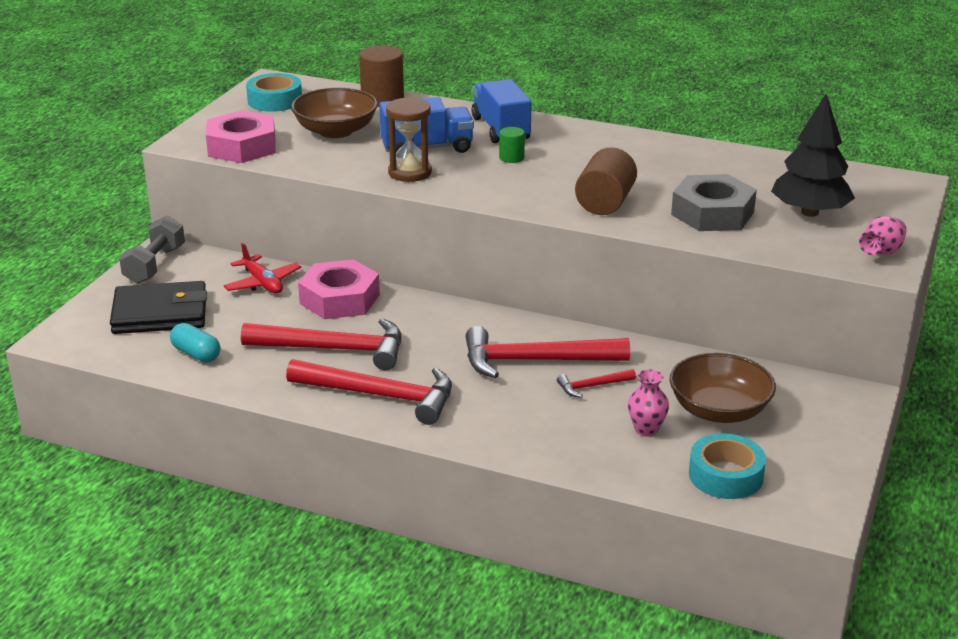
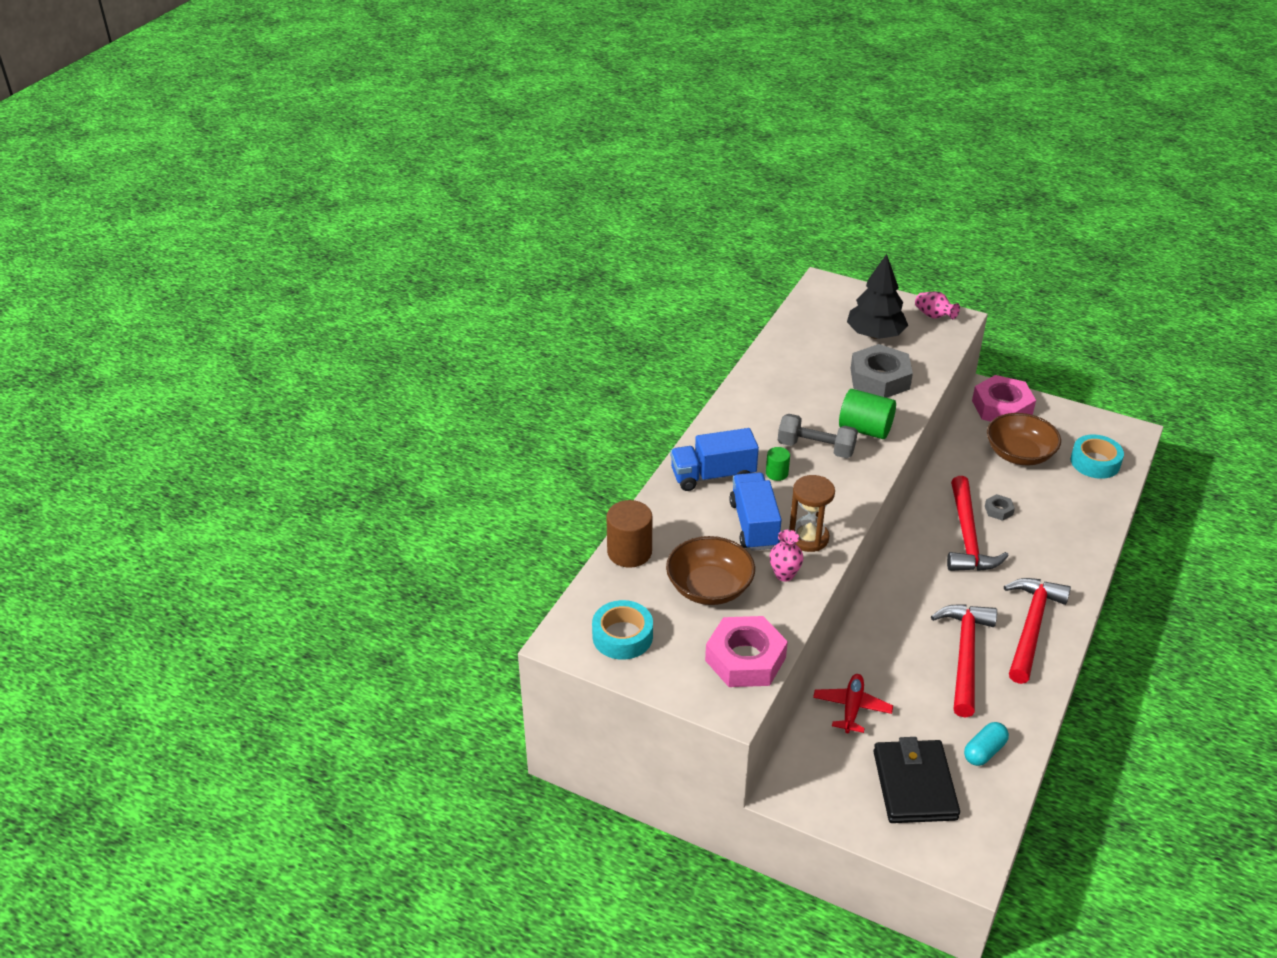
camera: 85 degrees left, 10 degrees up
(154, 265) = (817, 798): grey dumbbell -> grey dumbbell (816, 448)
(262, 283) = (852, 708): red plane -> red plane turned 45 degrees counterclockwise
(339, 299) = (879, 652): pink nut -> pink nut (1002, 407)
(592, 386) = (998, 510): red hammer -> grey nut
(605, 203) = (865, 429): brown cylinder -> green cylinder
(646, 429) = (1049, 490): pink vase -> pink vase (784, 574)

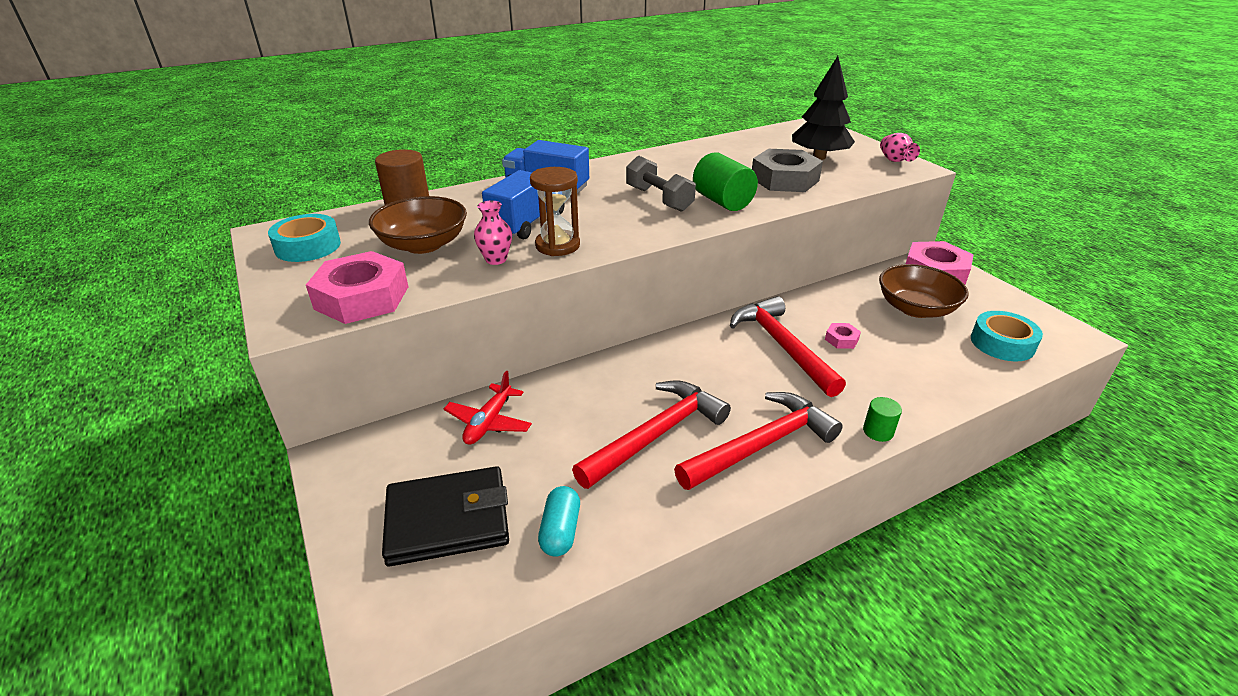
camera: 35 degrees right, 5 degrees down
(777, 473) = (600, 202): green cylinder -> green cylinder (878, 431)
(852, 708) = (489, 422): red plane -> red plane turned 150 degrees clockwise
(914, 785) = (448, 520): black wallet -> black wallet turned 45 degrees clockwise
(967, 537) = (782, 346): red hammer -> red hammer turned 120 degrees clockwise
(984, 751) = (560, 531): turquoise capsule -> turquoise capsule turned 75 degrees counterclockwise
(998, 510) = (841, 339): grey nut -> pink nut

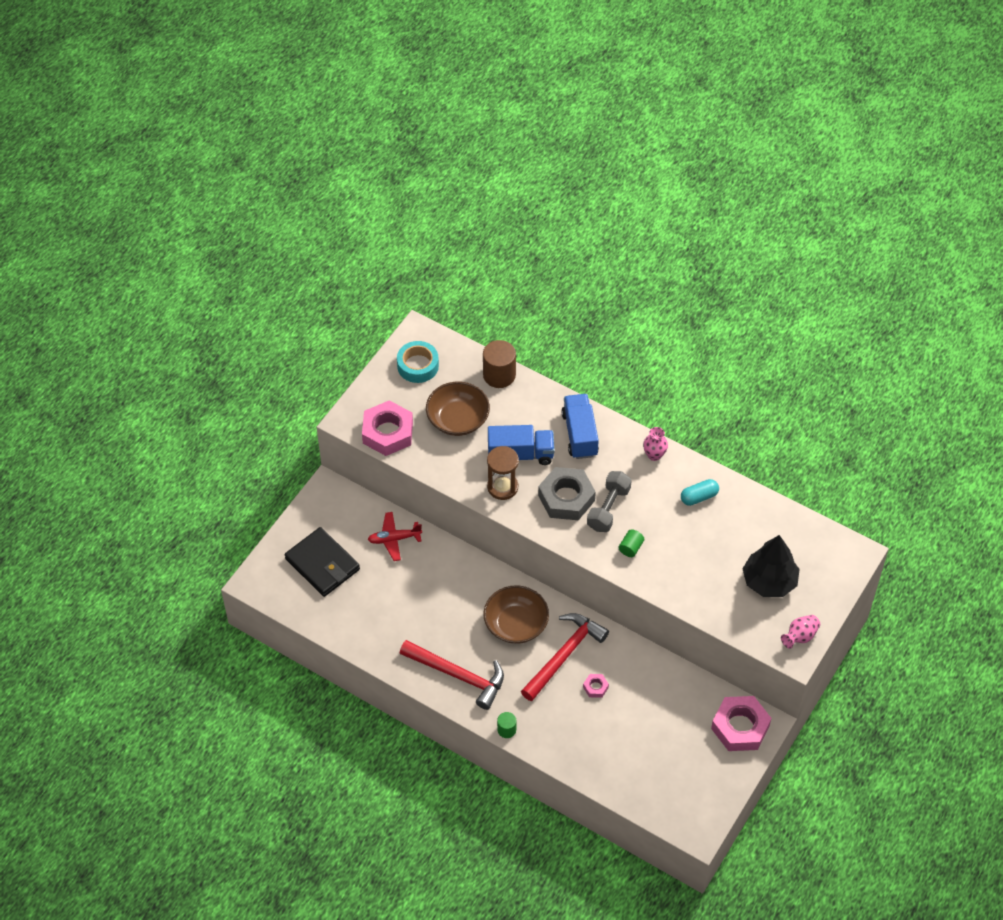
camera: 60 degrees right, 20 degrees up
(496, 259) = (465, 466): pink vase -> pink vase (654, 455)
(560, 531) = (344, 613): turquoise capsule -> turquoise capsule (699, 497)
(656, 435) = (434, 622): red hammer -> none
(722, 202) = (631, 548): green cylinder -> green cylinder, size x0.54
(784, 179) = (701, 572): grey nut -> grey nut (566, 498)
(915, 308) = (670, 724): brown bowl -> brown bowl (516, 624)
(1002, 343) = (655, 785): turquoise tape -> none

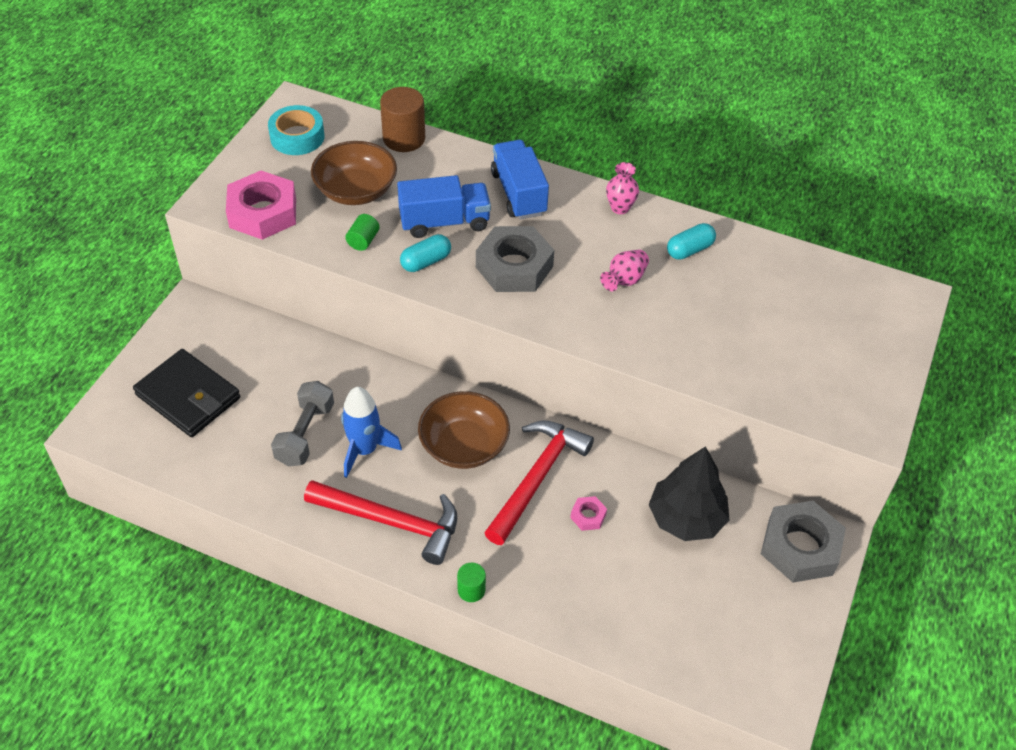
camera: 10 degrees left, 5 degrees down
(394, 539) = (285, 356): red plane -> none
(445, 620) = (364, 450): none -> blue rocket
(502, 487) = (426, 261): brown hourglass -> turquoise capsule
(608, 508) = (573, 274): grey dumbbell -> grey dumbbell (305, 434)
(631, 548) = (613, 318): green cylinder -> green cylinder (363, 241)
(740, 727) = (800, 547): pink nut -> grey nut
(769, 581) = (810, 340): black tree -> black tree (686, 518)
(800, 636) = (873, 406): pink vase -> pink vase (624, 280)

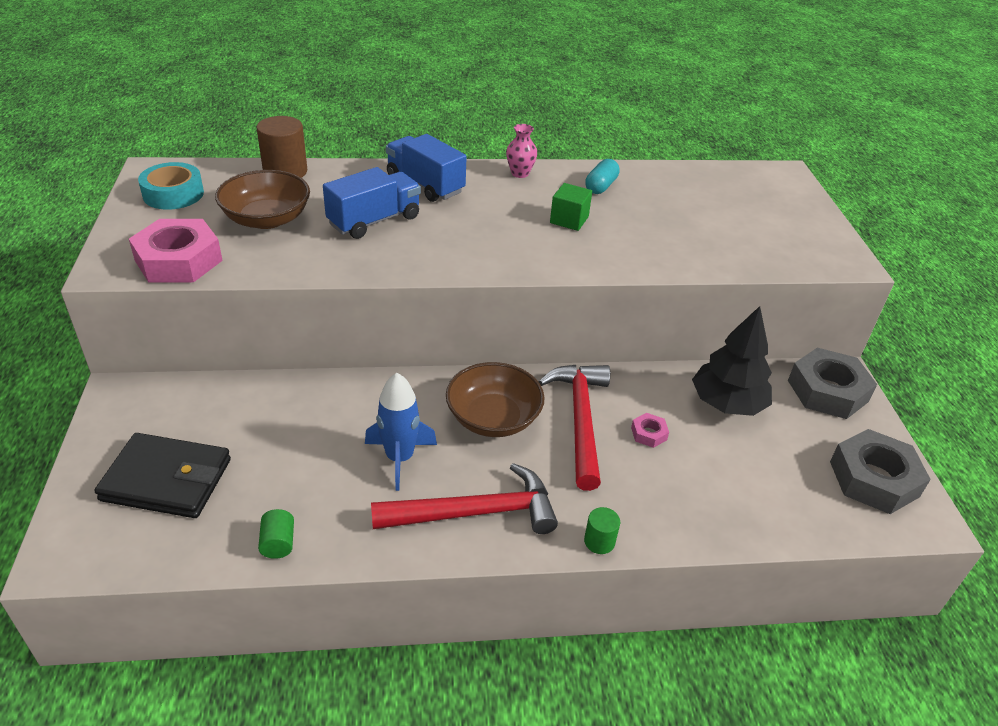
camera: 30 degrees left, 10 degrees down
(305, 434) = (326, 467): grey dumbbell -> none
(363, 241) = (305, 255): green cylinder -> green cylinder (278, 543)
(426, 261) = (381, 254): turquoise capsule -> none
(514, 267) = (466, 236): grey nut -> grey nut (874, 479)
(624, 280) = (569, 220): pink vase -> green cube

